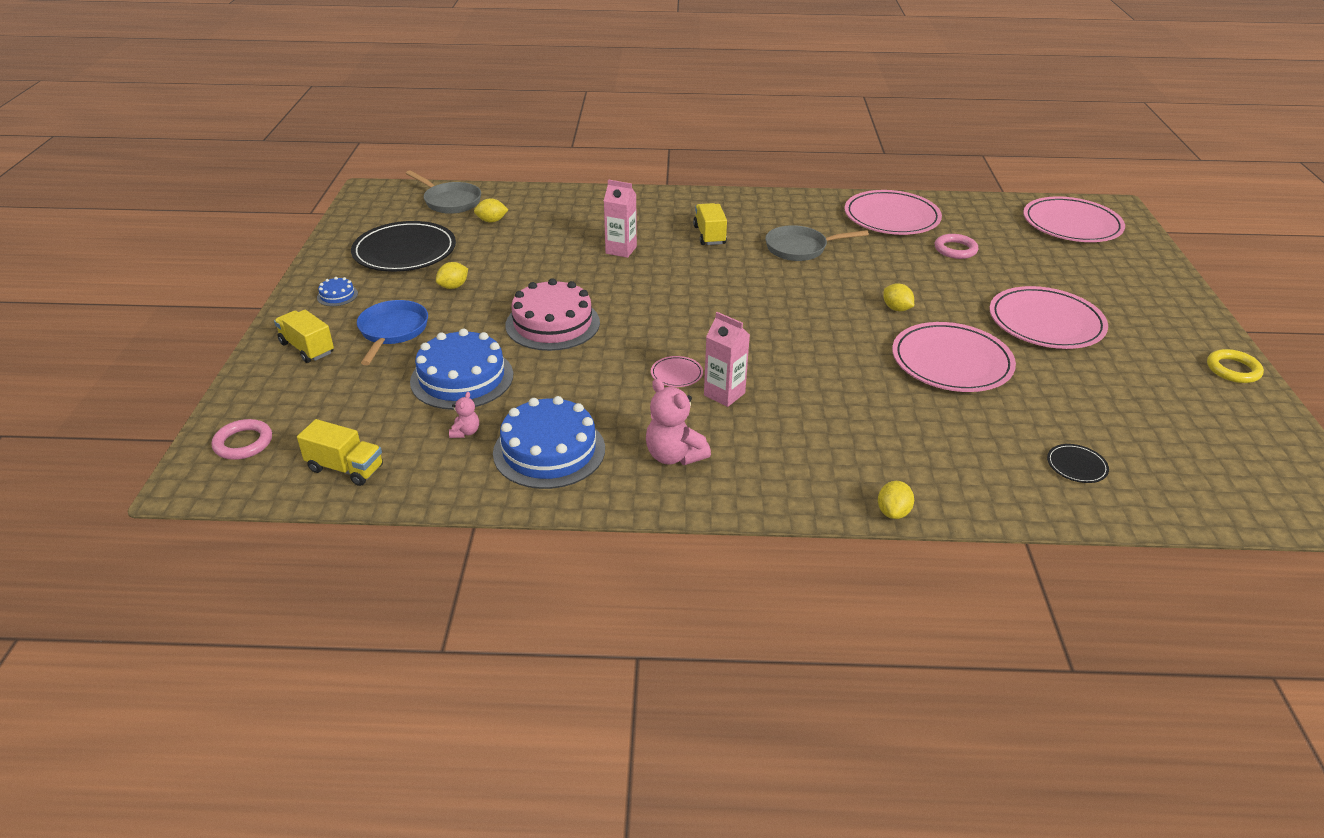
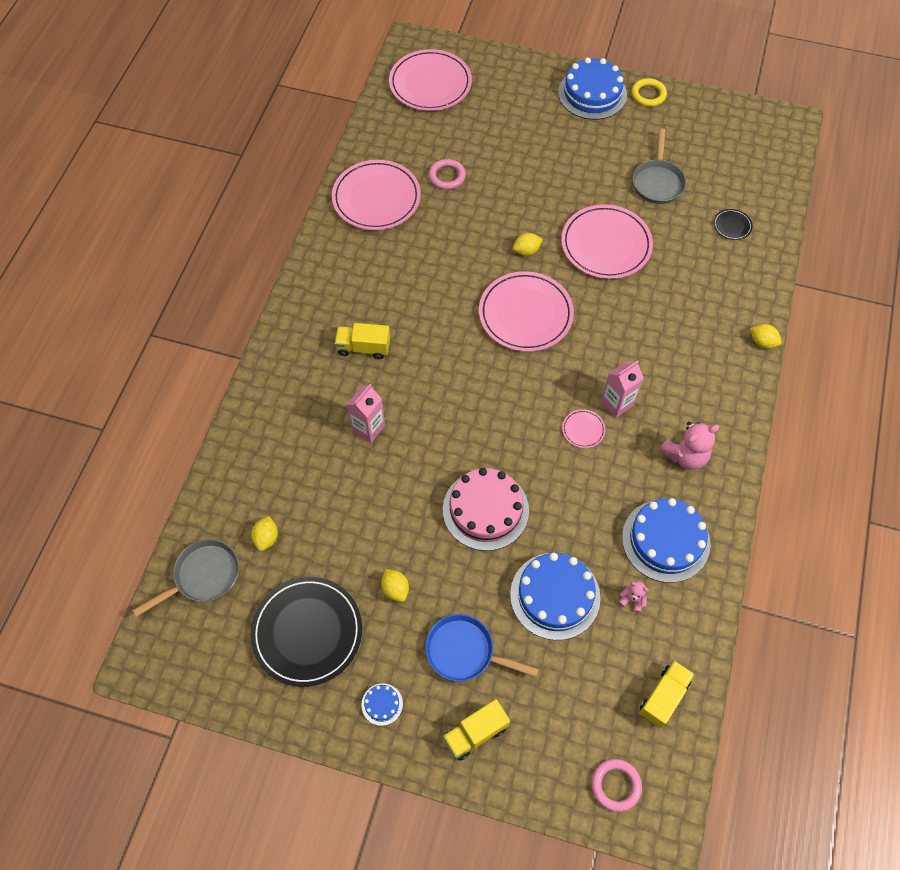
camera: 75 degrees left, 25 degrees up
(800, 248) = (410, 284): grey pan -> grey pan (657, 182)
(1046, 322) = (569, 167): pink plate -> pink plate (525, 314)
(1181, 326) = (592, 93): none -> blue cake

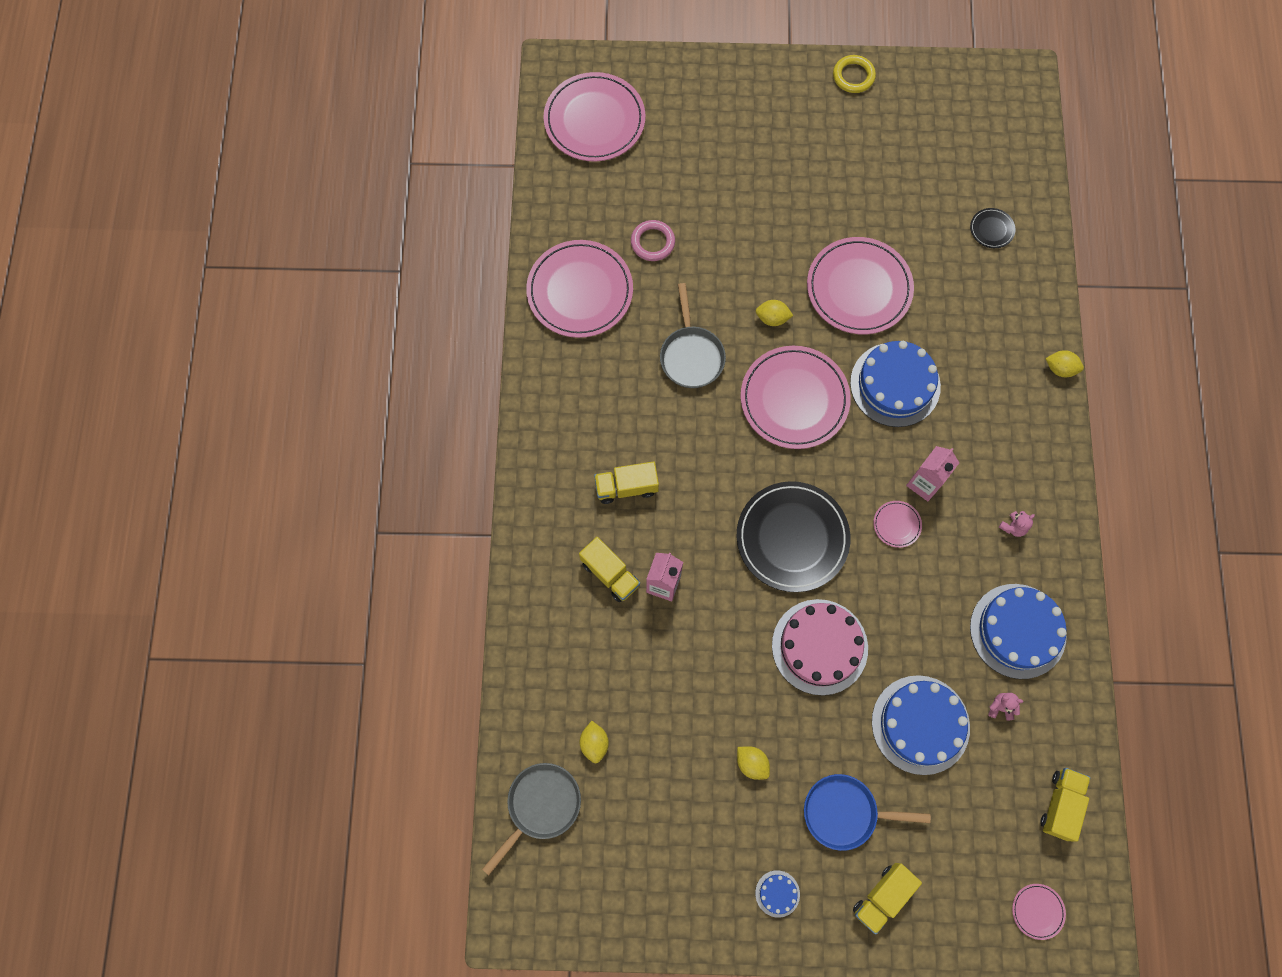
camera: 15 degrees left, 10 degrees up
(307, 632) = (674, 837): black plate -> black plate (792, 538)
(327, 409) = (610, 574): none -> yellow truck
(526, 251) = (772, 318): yellow lemon -> yellow lemon turned 45 degrees clockwise
(592, 93) = (788, 90): blue cake -> blue cake (895, 384)
(616, 785) = (1037, 911): pink ring -> pink plate
(657, 182) = (894, 192): grey pan -> grey pan (691, 355)
(685, 456) = (1013, 527): pink teddy bear -> pink teddy bear, size x0.52

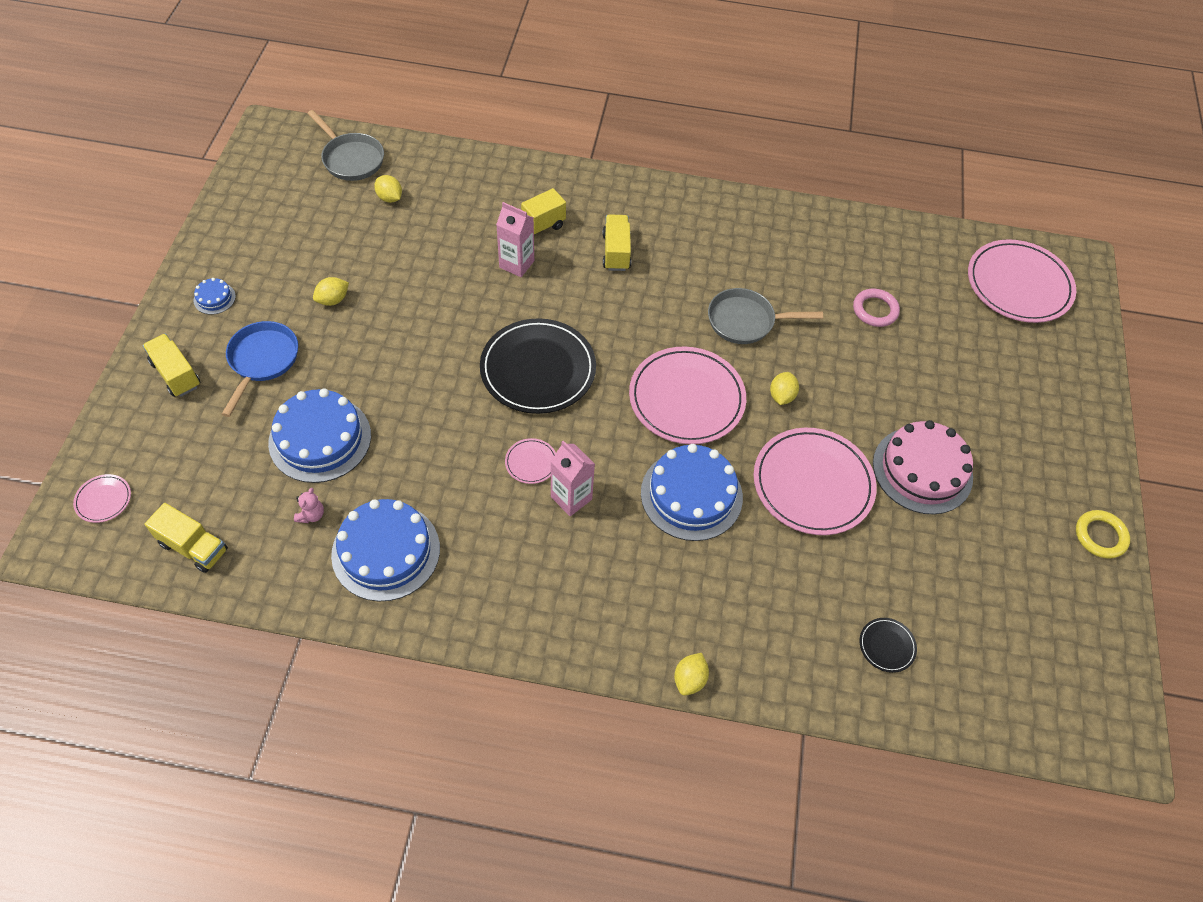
camera: 95 degrees right, 15 degrees down
(580, 291) = (822, 247): pink plate -> none
(594, 743) = (390, 198): yellow lemon -> yellow lemon turned 45 degrees clockwise
(819, 646) = (423, 371): pink cake -> pink cake (922, 470)
(1013, 527) = (502, 575): pink teddy bear -> none

